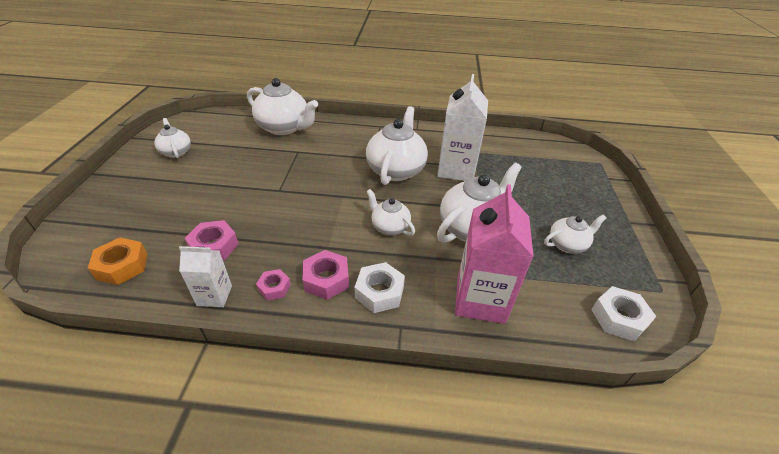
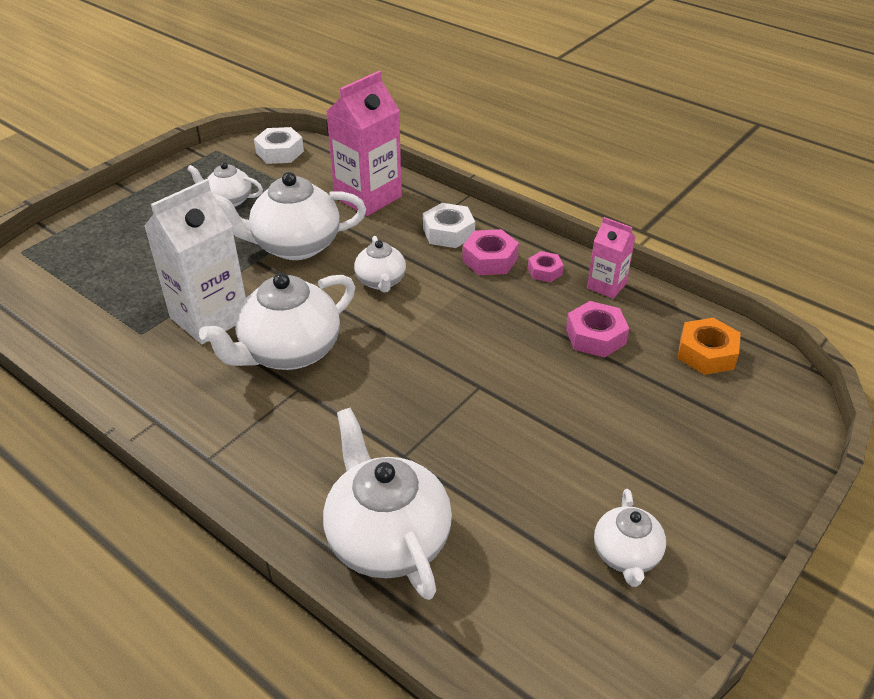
camera: 145 degrees left, 0 degrees up
(214, 296) = (606, 286): white carton -> pink carton

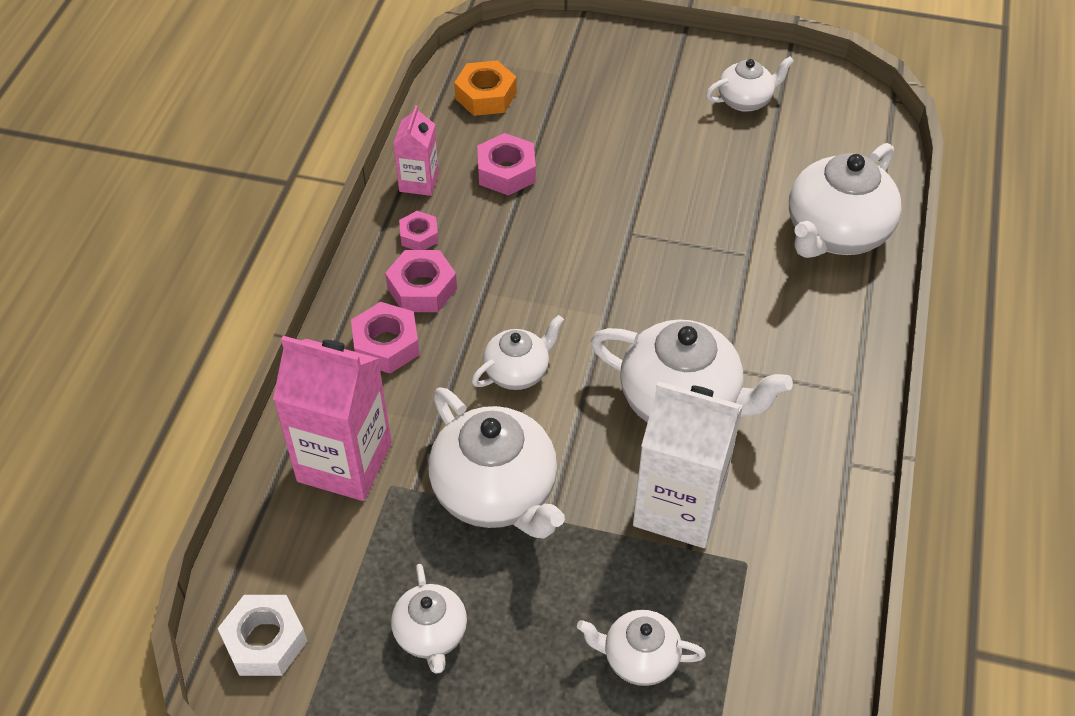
camera: 115 degrees left, 10 degrees up
(135, 266) = (639, 658): none -> white teapot
(448, 232) = (386, 345): white nut -> pink nut

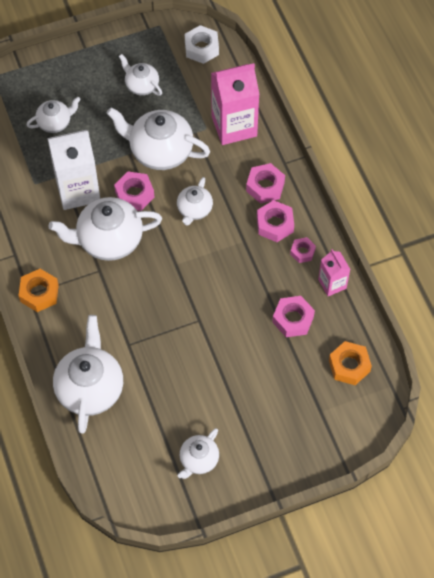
camera: 145 degrees right, 10 degrees up
(591, 446) = (134, 194): none -> pink nut
(839, 385) = (39, 293): none -> orange nut

